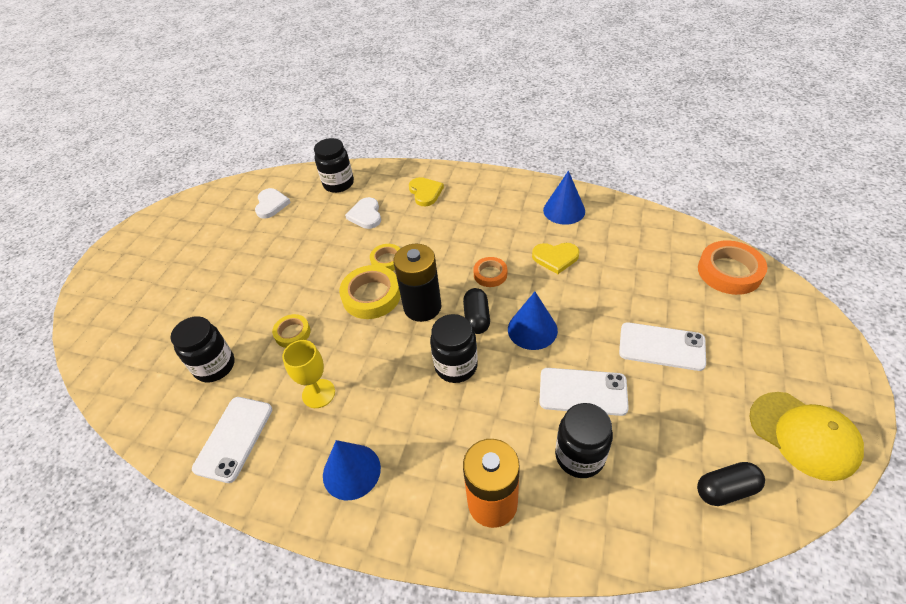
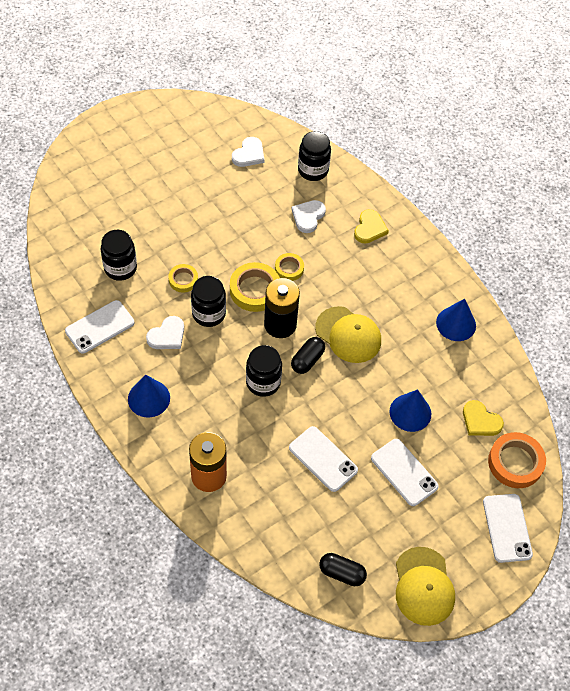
camera: 30 degrees right, 10 degrees up
(318, 393) = (167, 335): yellow goblet -> white heart
(490, 274) = (348, 335): orange tape -> yellow cap
(532, 329) = (335, 396): blue cone -> blue cone (410, 412)
(555, 258) = (406, 357): yellow heart -> yellow heart (480, 421)
(579, 456) = (281, 491): black jar -> black jar (209, 314)
(791, 325) = (507, 528): none -> white phone

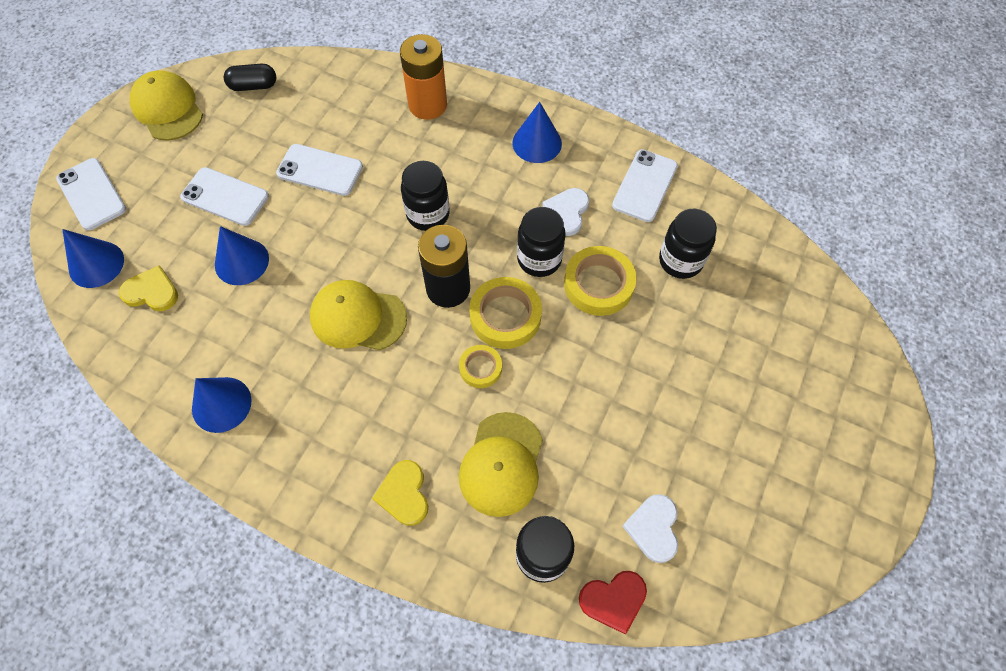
camera: 155 degrees right, 5 degrees up
(183, 280) = (598, 284): yellow tape -> yellow tape, size x1.72
(290, 138) = (613, 600): none -> red heart
(307, 360) = (392, 262): black capsule -> none
(308, 216) = (502, 464): white heart -> yellow cap
(515, 462) = (96, 264): orange tape -> blue cone

